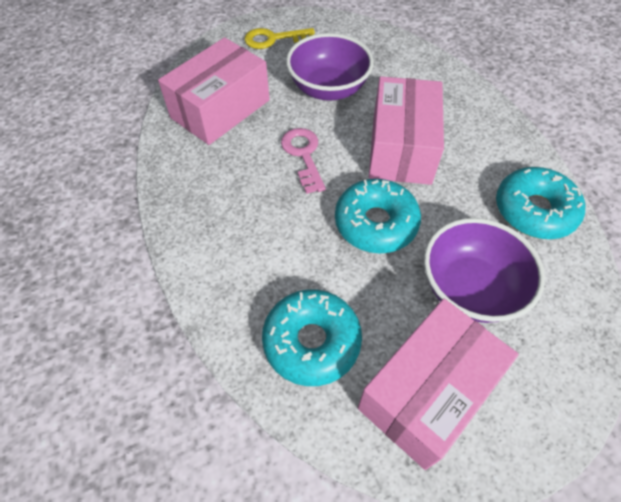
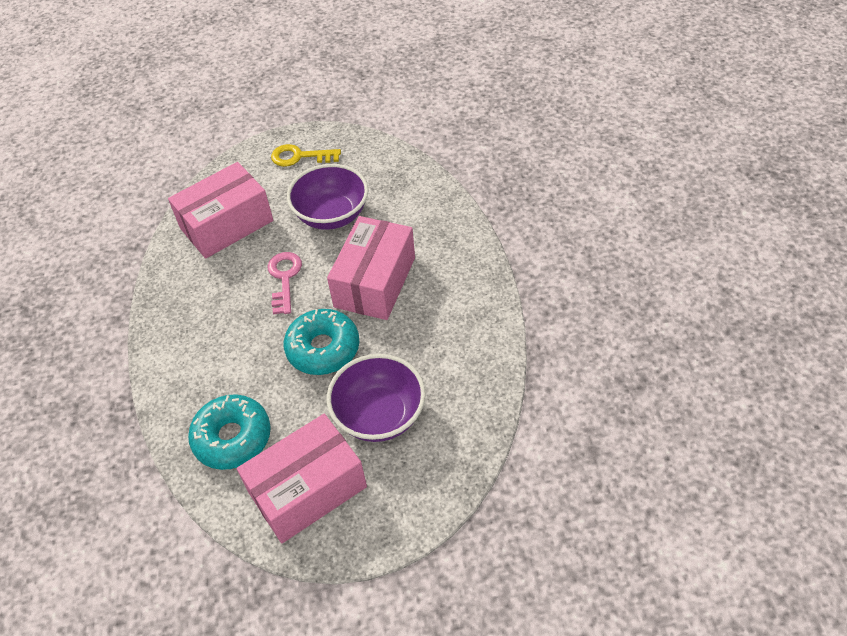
camera: 15 degrees right, 5 degrees down
(534, 210) = (469, 356): turquoise donut -> none

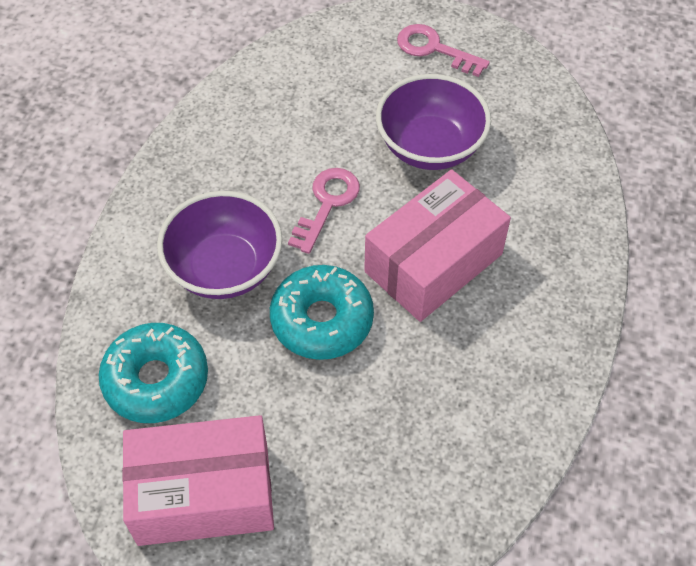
camera: 25 degrees right, 5 degrees up
(227, 224) = (298, 100): pink box -> none
(300, 157) = (434, 49): yellow key -> pink key
(379, 415) = (340, 444): purple bowl -> purple bowl (224, 268)

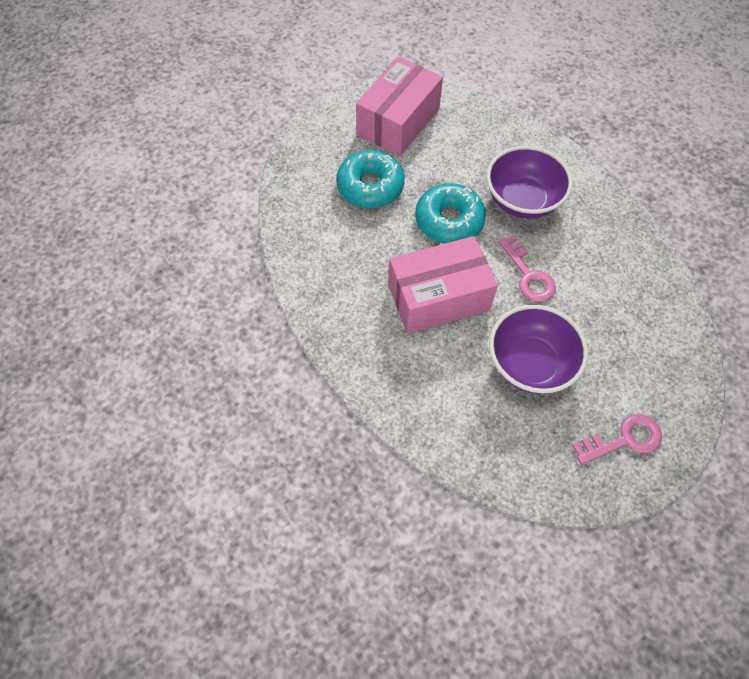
camera: 130 degrees right, 5 degrees up
(156, 380) = (476, 137): turquoise donut -> turquoise donut (370, 186)
(433, 263) = (438, 297): pink box -> pink box turned 75 degrees clockwise

